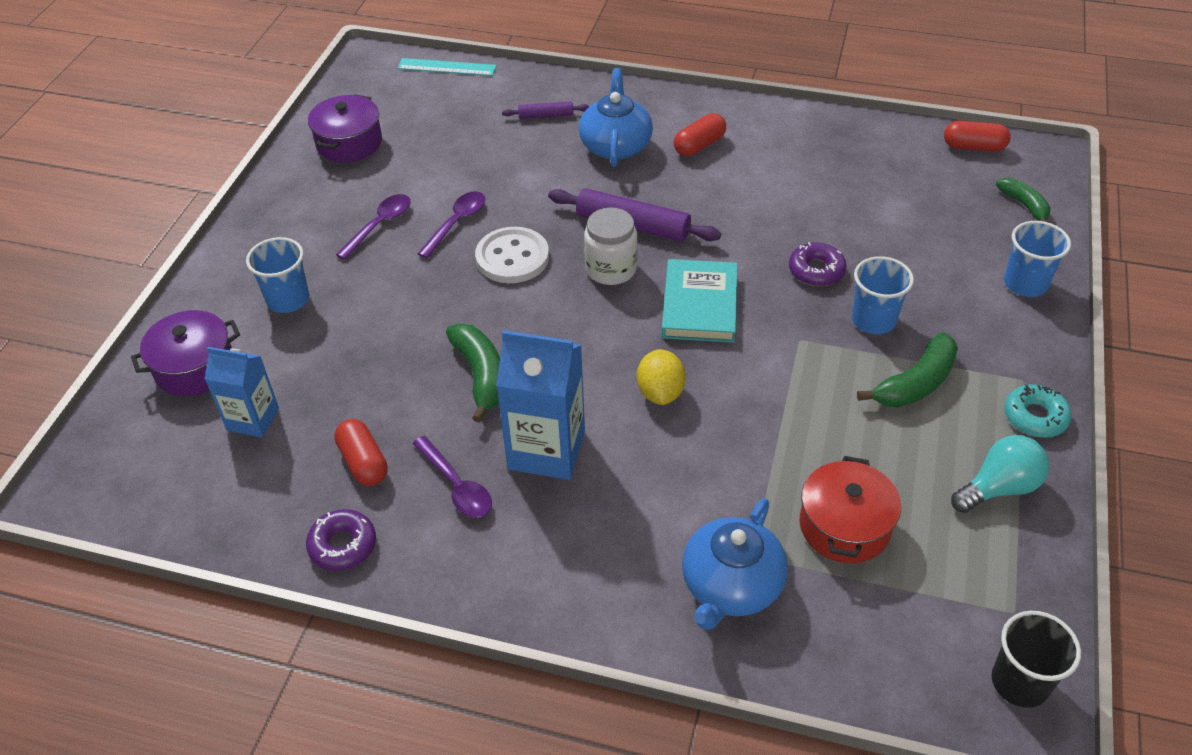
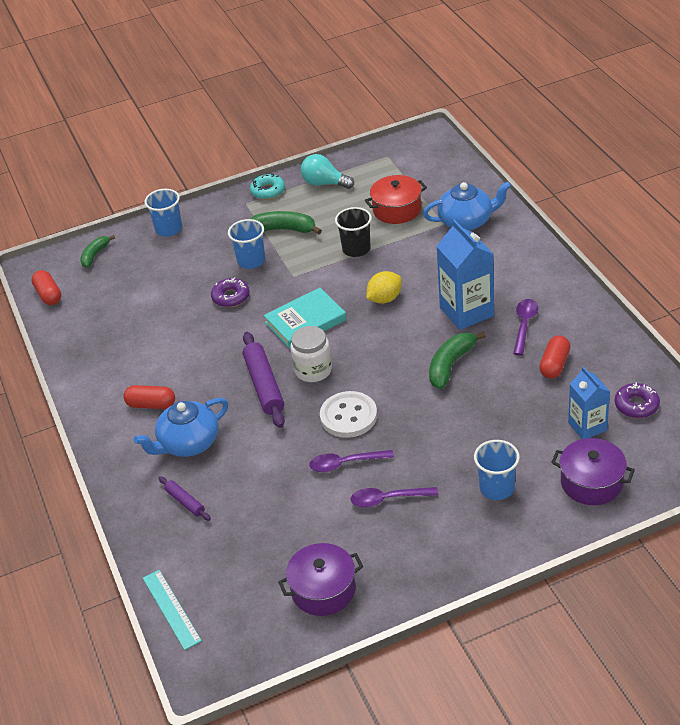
camera: 125 degrees left, 5 degrees down
(343, 545) = (602, 336): purple donut -> purple donut (636, 405)
(1020, 682) = (418, 143): black cup -> black cup (356, 249)

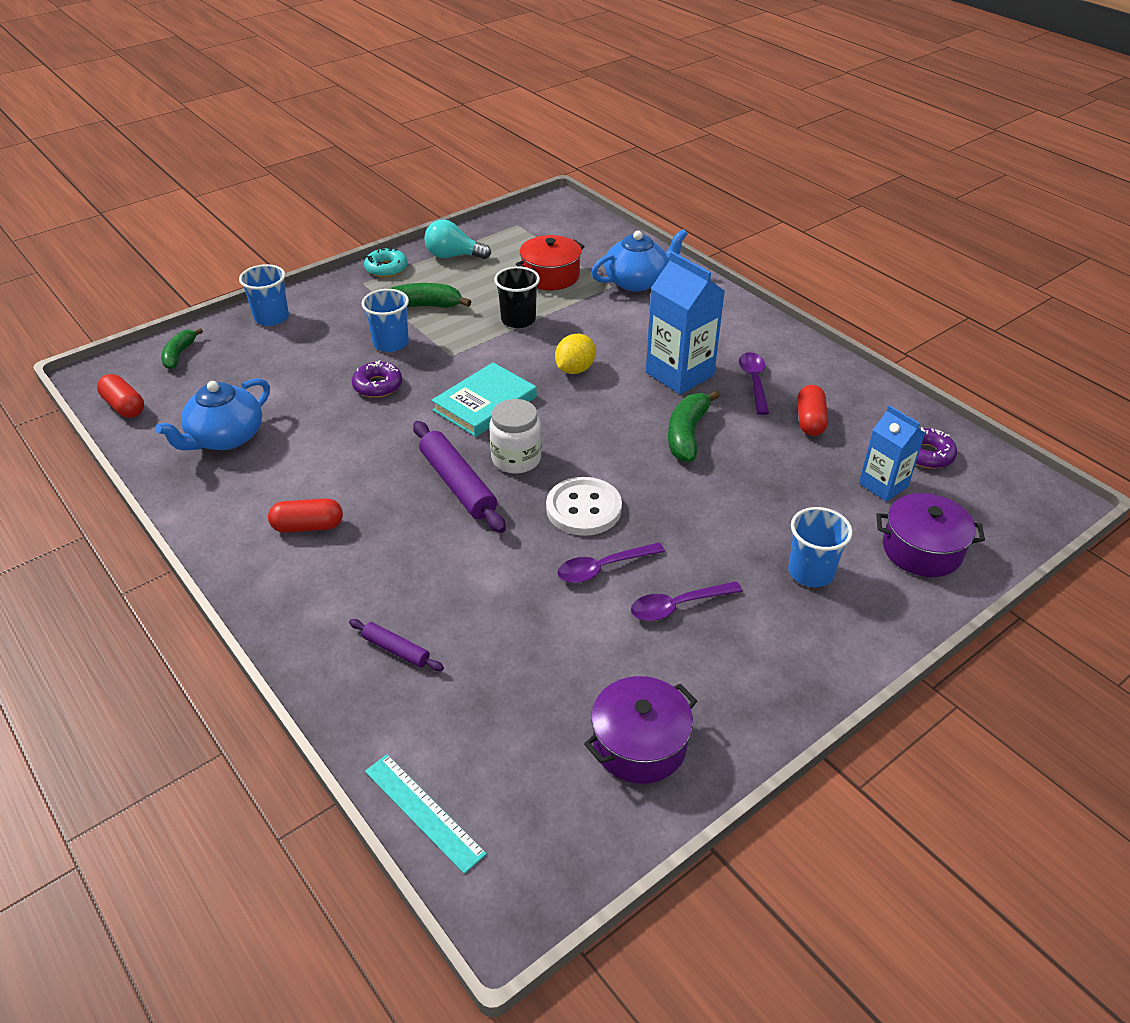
camera: 20 degrees left, 0 degrees up
(188, 443) = (376, 570): blue teapot -> blue teapot (225, 438)

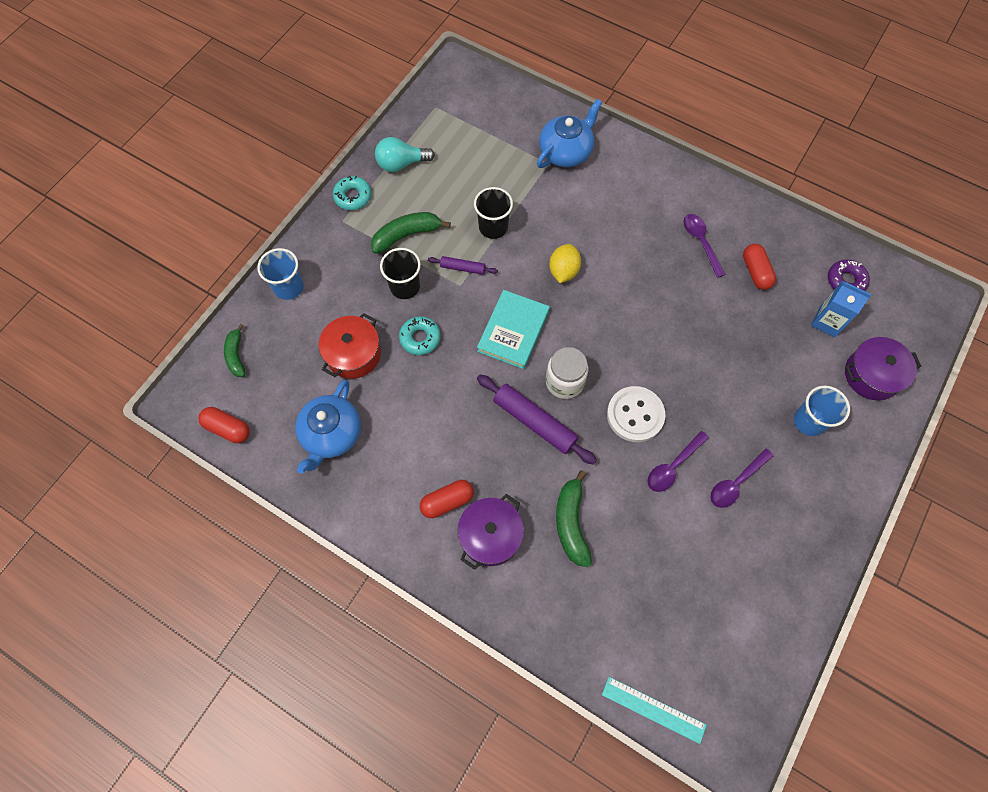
camera: 20 degrees left, 25 degrees up
(378, 385) = (420, 338): purple donut -> turquoise donut
(391, 343) = (405, 287): blue cup -> black cup
(396, 650) = (570, 590): purple rolling pin -> purple rolling pin (462, 268)
(550, 276) = (494, 165): red pot -> red pot (353, 354)
(639, 744) = (760, 606): purple pot -> purple pot (490, 535)
(679, 374) = (643, 251): blue carton -> none
(687, 434) = (675, 315): green banana -> green banana (571, 523)

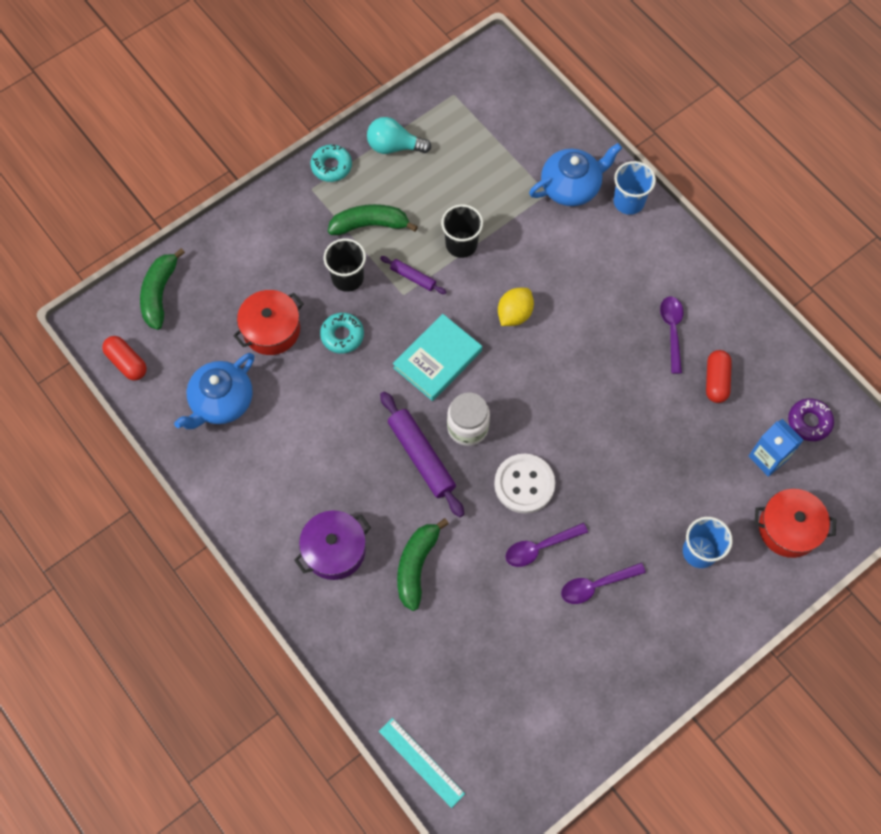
camera: 20 degrees right, 0 degrees up
(236, 355) = (160, 293): green banana -> green banana, size x1.52
(289, 287) = (234, 241): blue cup -> blue cup (628, 202)
(447, 501) = (306, 504): red capsule -> none
(872, 375) = (788, 528): purple pot -> red pot

